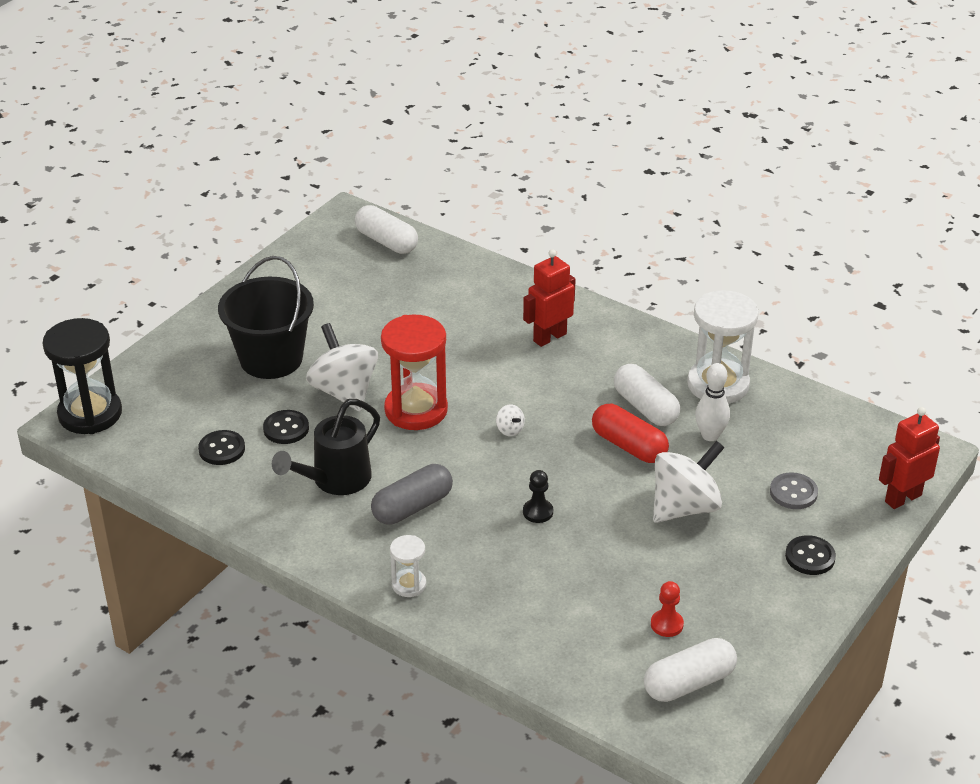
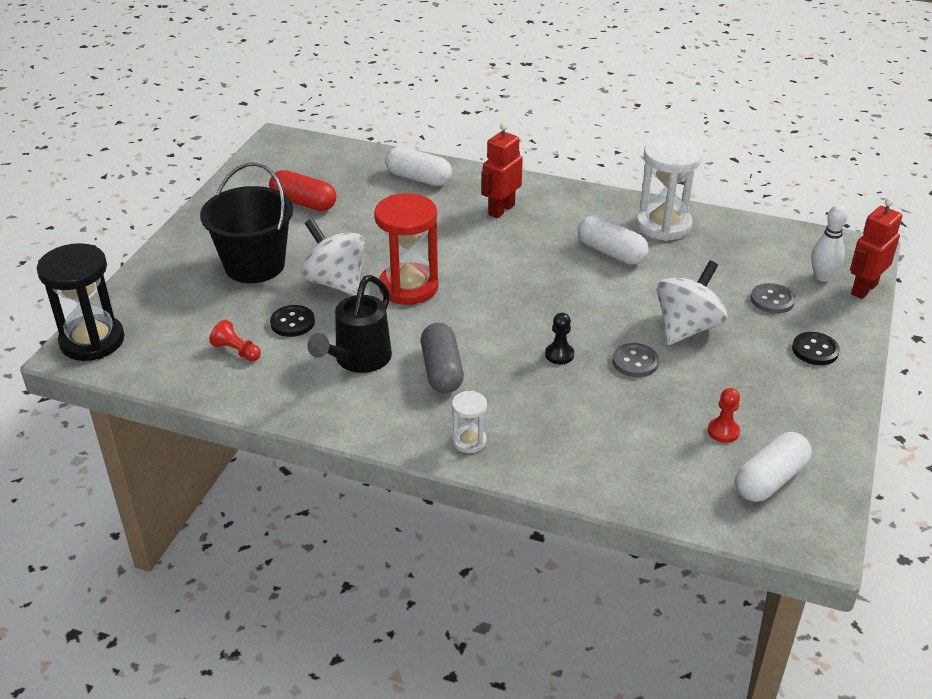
camera: 15 degrees left, 0 degrees up
(222, 449) = (236, 351): black button -> red pawn
(386, 241) = (323, 155): white capsule -> white capsule (418, 178)
(412, 507) = (441, 370): grey capsule -> grey capsule turned 45 degrees counterclockwise
(510, 430) = (501, 290): white spinning top -> none
(612, 534) = (635, 362): none -> grey button
(629, 446) = (612, 286): red capsule -> red capsule (303, 203)
(710, 435) = (678, 266): white bowling pin -> white bowling pin (822, 276)

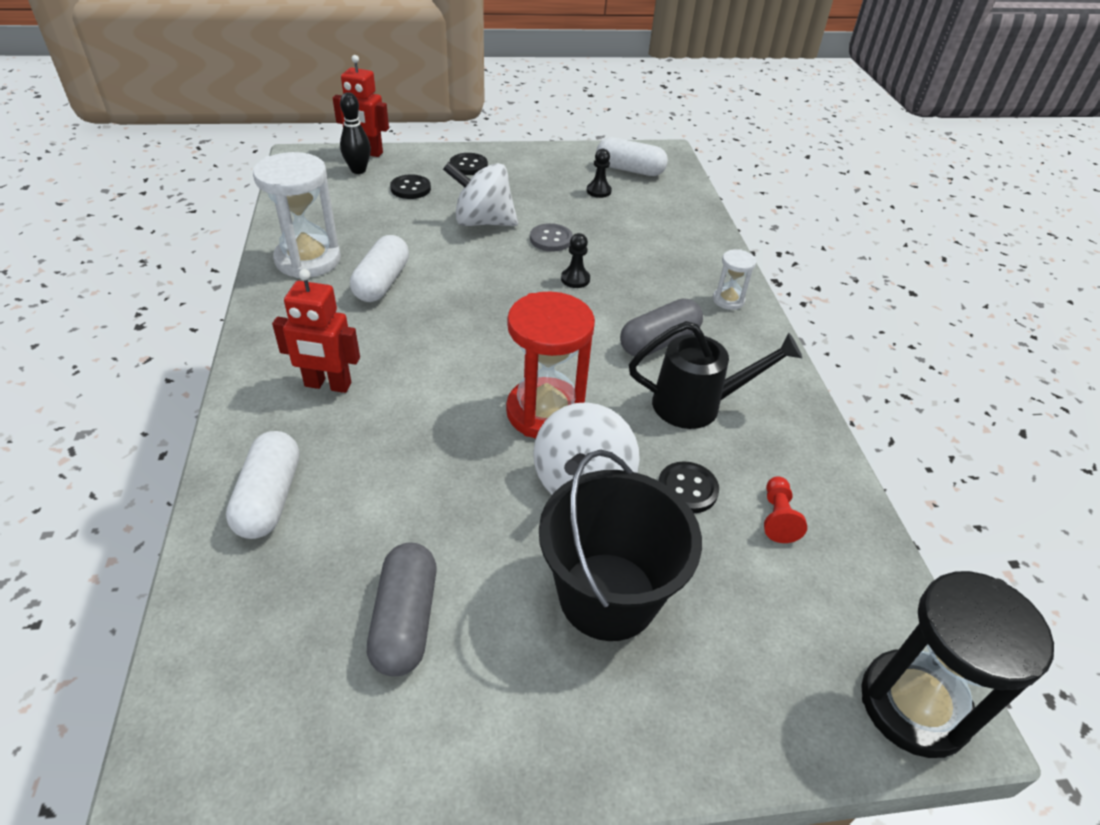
camera: 120 degrees left, 5 degrees up
(303, 203) = (405, 620): red capsule -> grey capsule
(723, 431) = (598, 191): red pawn -> black pawn
(772, 300) = (410, 188): grey button -> black button
(822, 276) = (358, 170): white bowling pin -> black bowling pin

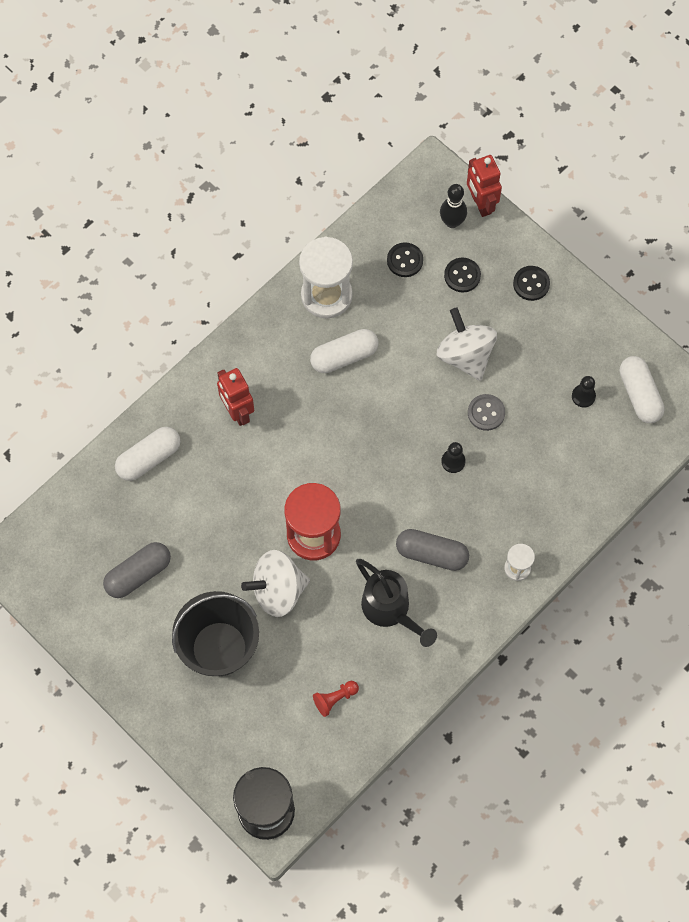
camera: 55 degrees right, 25 degrees up
(687, 489) = (318, 643): black button -> black button (405, 260)

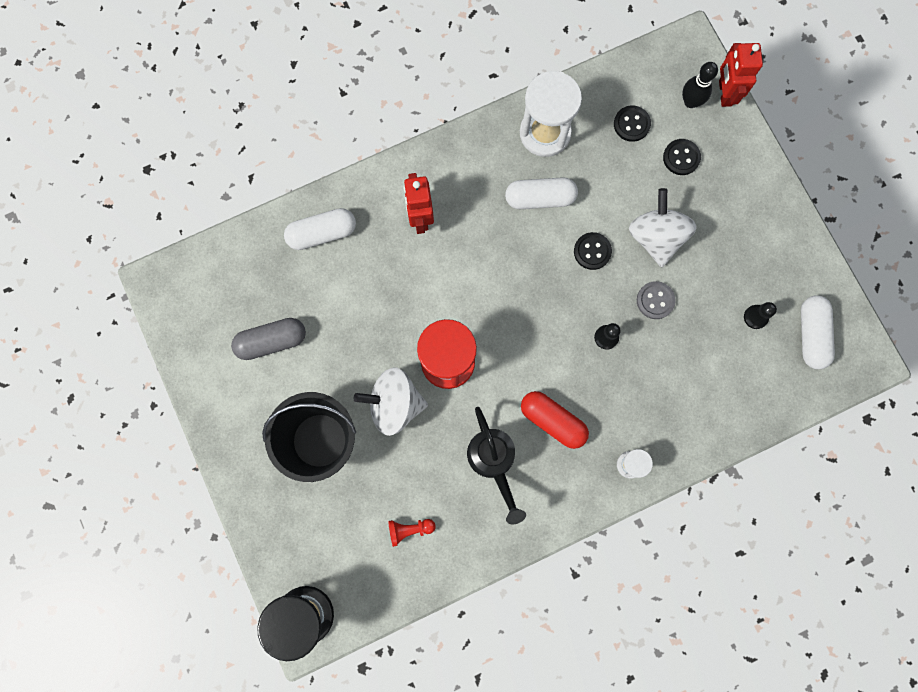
camera: 20 degrees right, 10 degrees up
(431, 554) = (552, 421): grey capsule -> red capsule
(531, 284) = (745, 188): black button -> black button (592, 251)

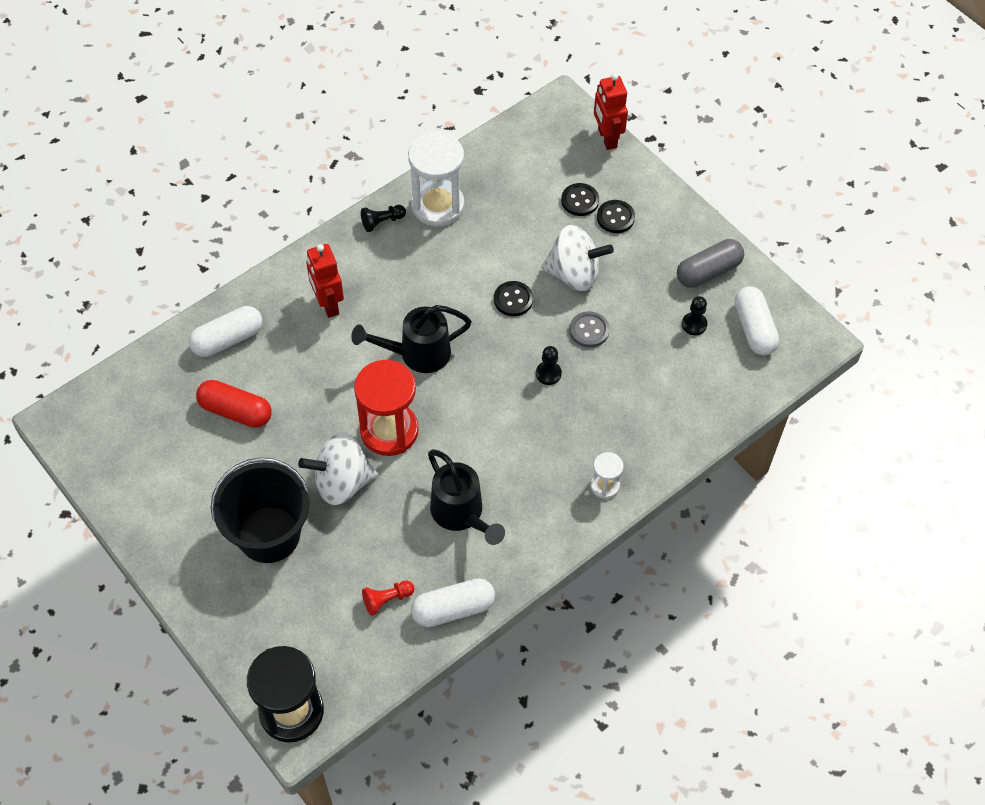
camera: 15 degrees left, 20 degrees down
(271, 341) = (195, 451): grey capsule -> grey capsule (708, 271)
(489, 139) = (382, 222): none -> black pawn
(491, 288) = (417, 354): none -> black watering can
(540, 198) = (447, 263): white capsule -> white capsule (453, 609)
(552, 421) = (513, 462): red capsule -> red capsule (235, 411)
(631, 124) = (522, 181): black button -> black button (615, 217)
(656, 237) = (574, 274): white spinning top -> white spinning top turned 120 degrees clockwise
(690, 102) = (575, 151): black bowling pin -> none

